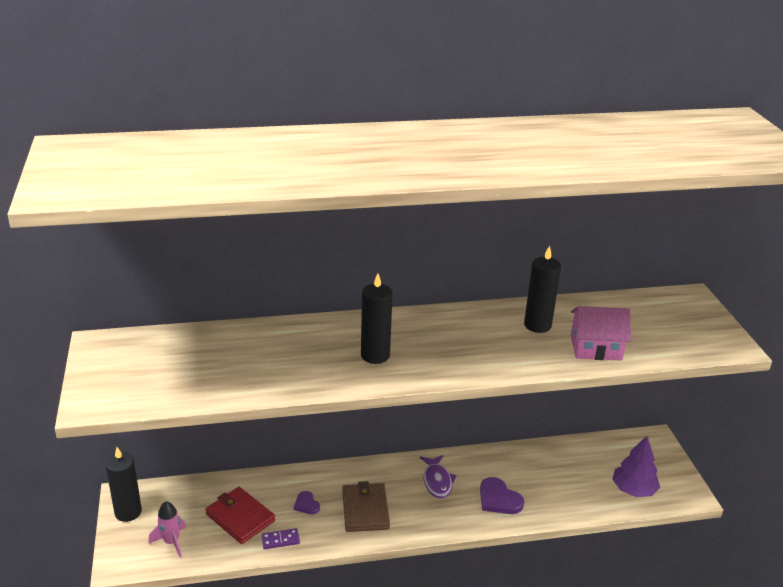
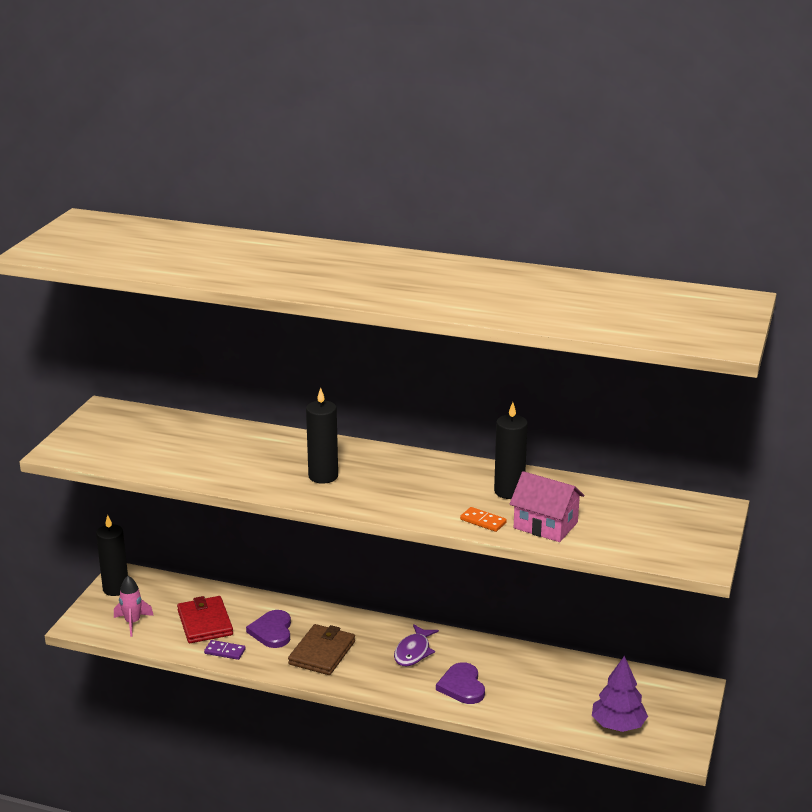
camera: 30 degrees right, 5 degrees down
(306, 504) = (272, 631): purple heart -> purple heart, size x1.69
(547, 359) = (483, 521): none -> orange domino

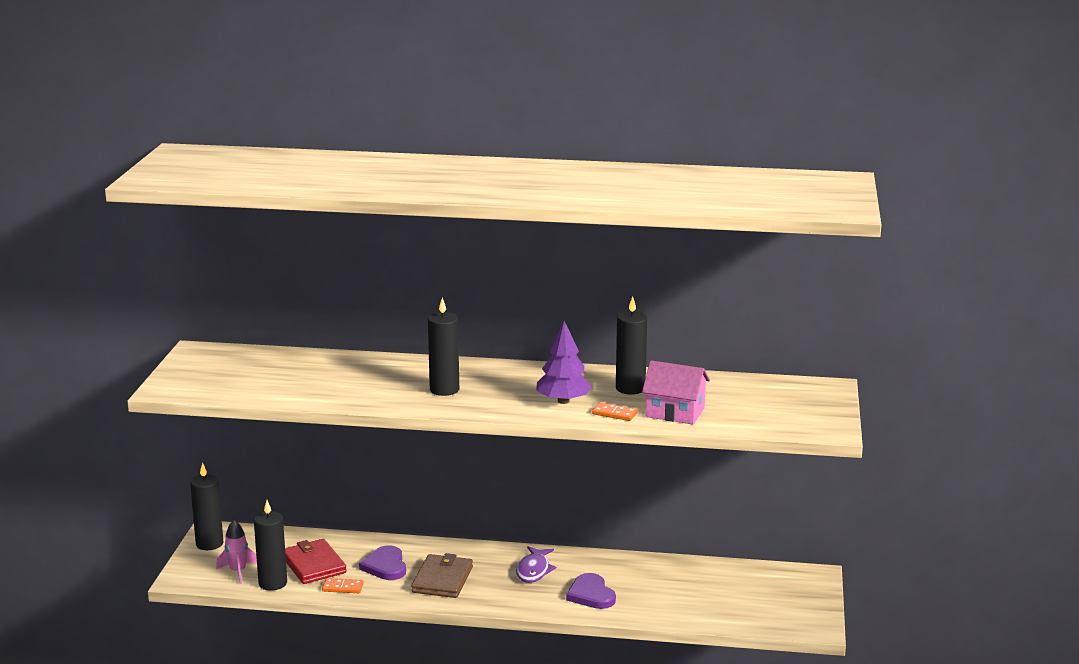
camera: 10 degrees left, 5 degrees down
(161, 639) = (273, 583): none -> black candle
(225, 651) = (343, 587): purple domino -> orange domino
(618, 725) = (751, 612): purple tree -> purple tree (563, 401)

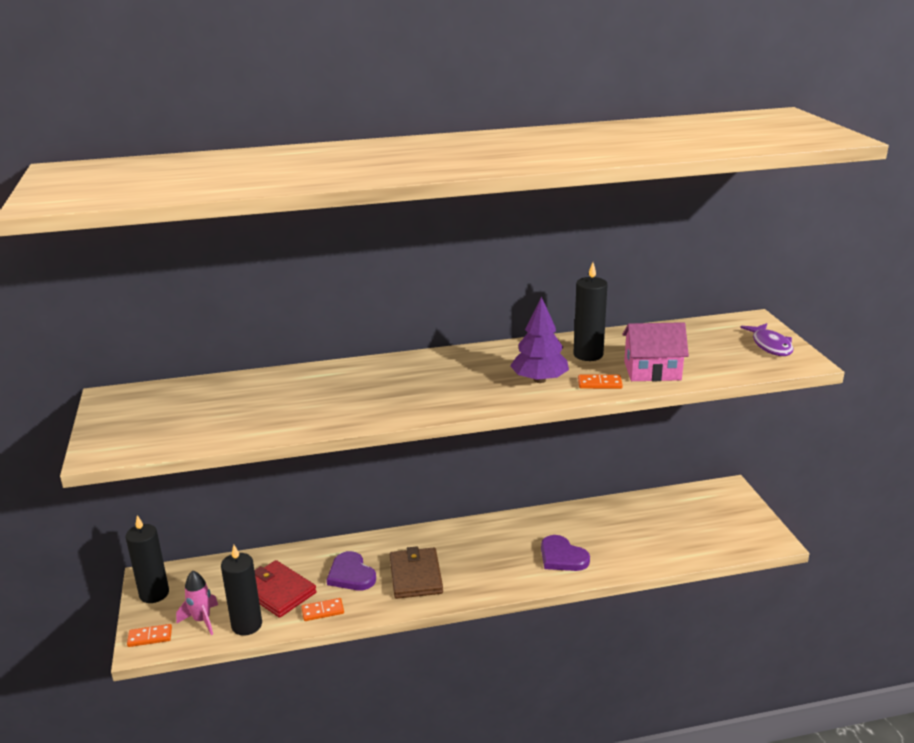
camera: 20 degrees left, 5 degrees up
(189, 574) = (150, 637): none -> orange domino
(444, 390) = (412, 391): black candle -> none
(534, 570) = (494, 544): purple fish -> purple fish (770, 346)

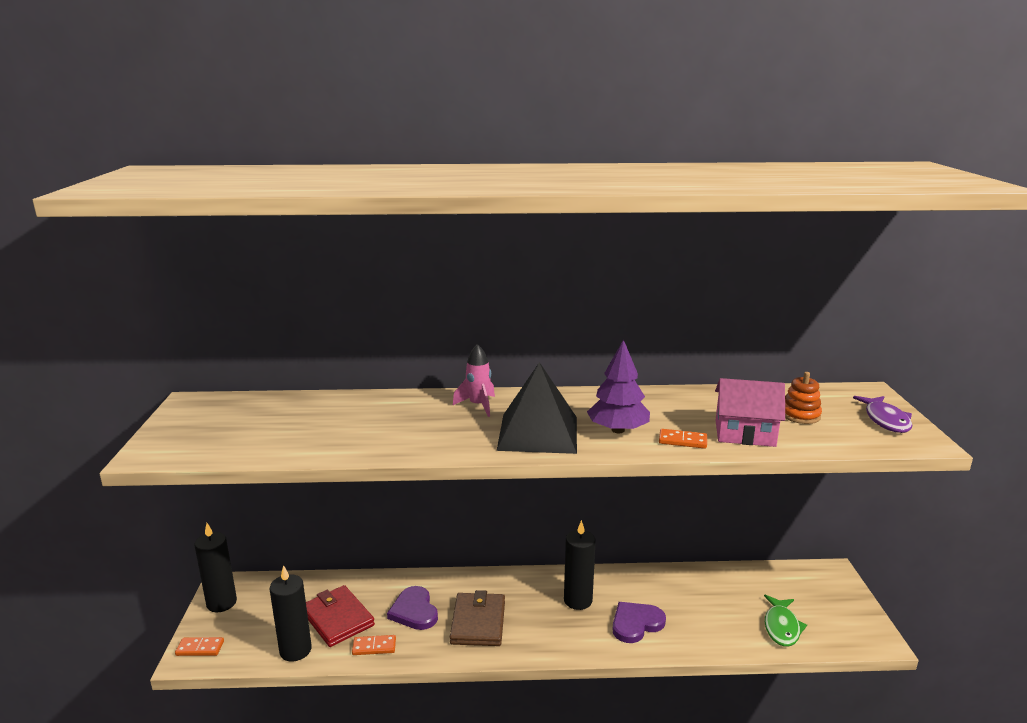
camera: 10 degrees right, 5 degrees down
(202, 620) = (255, 638): pink rocket -> pink rocket (478, 405)
(467, 390) = (538, 433): none -> black pyramid
(562, 557) = (636, 623): purple heart -> purple heart turned 90 degrees clockwise
(588, 355) = (677, 409): black candle -> black candle (578, 600)
(691, 542) = (781, 627): none -> green fish
(697, 349) = (800, 415): none -> orange stacking toy

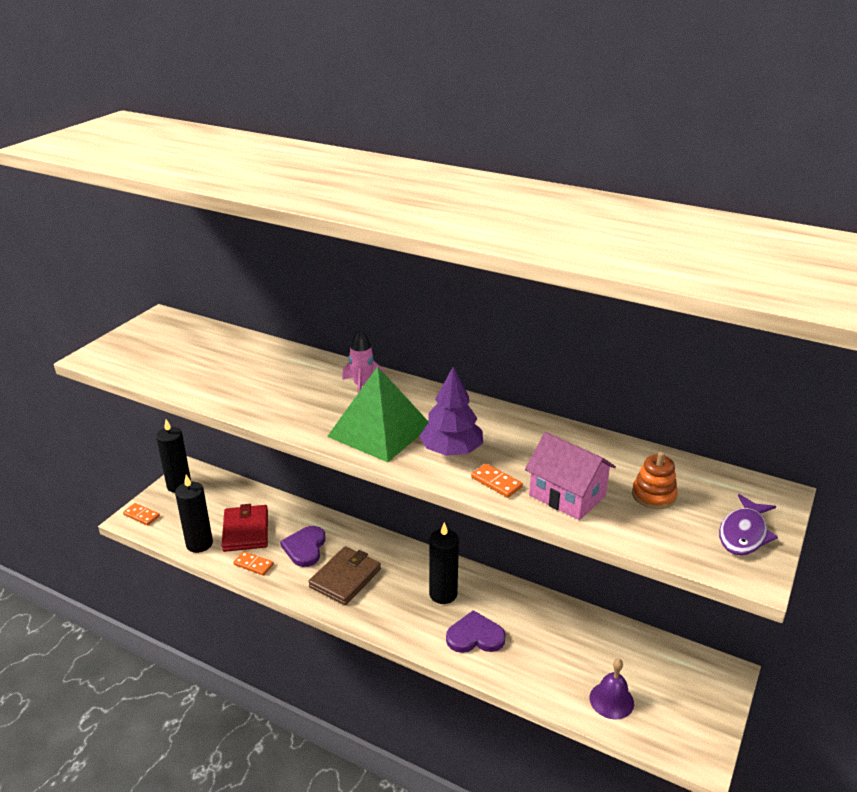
camera: 30 degrees right, 10 degrees up
(538, 433) = (379, 430): black pyramid -> green pyramid
(781, 627) = (611, 700): green fish -> purple bell

